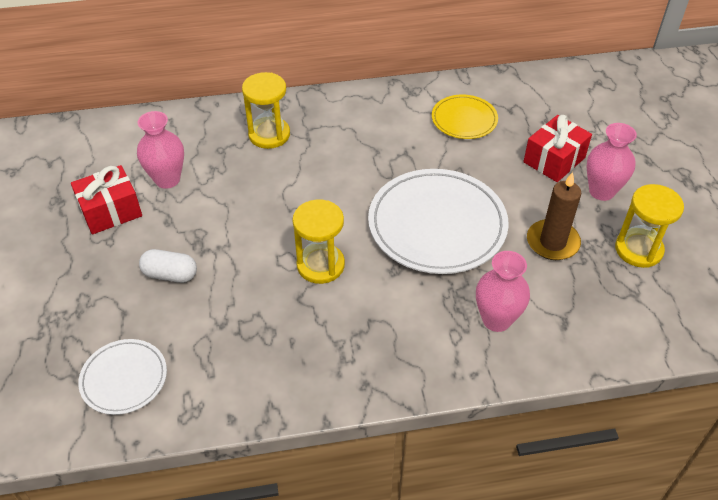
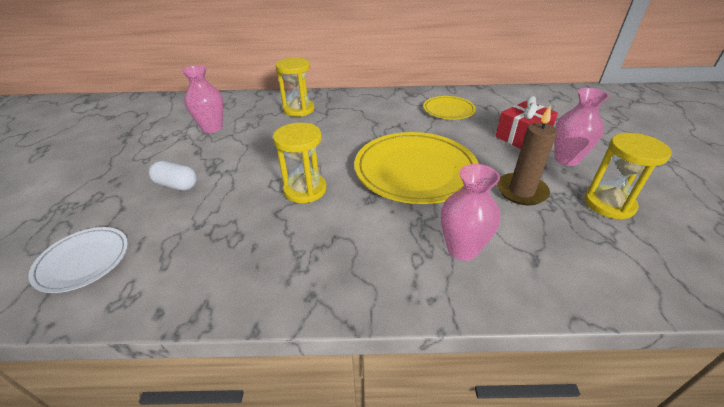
camera: 10 degrees right, 10 degrees down
(110, 211) = (159, 142): red gift -> none
(437, 225) = (415, 171): white plate -> yellow plate

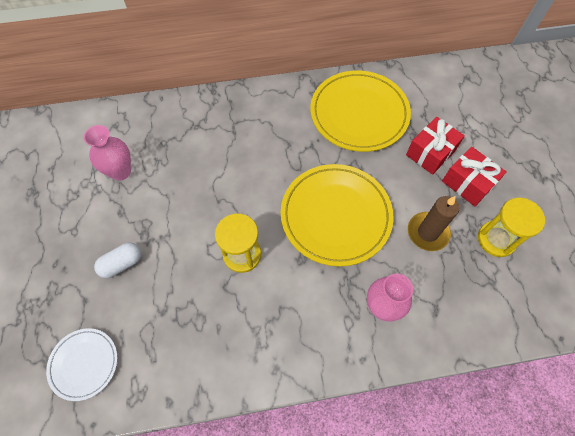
camera: 10 degrees left, 25 degrees up
(177, 185) = (122, 264): white capsule -> white capsule turned 45 degrees counterclockwise
(299, 109) = (203, 128): yellow hourglass -> none
(448, 110) = (359, 113): yellow plate -> yellow plate, size x1.86
(566, 159) = (468, 183): pink vase -> red gift

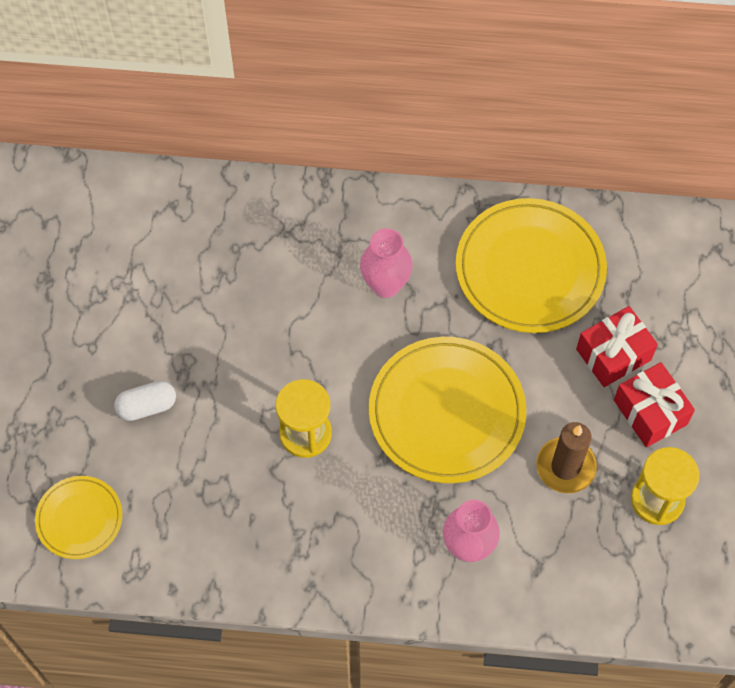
camera: 15 degrees right, 0 degrees up
(84, 364) = (79, 519): white plate -> yellow plate
(121, 171) = (168, 277): pink vase -> pink vase (385, 285)

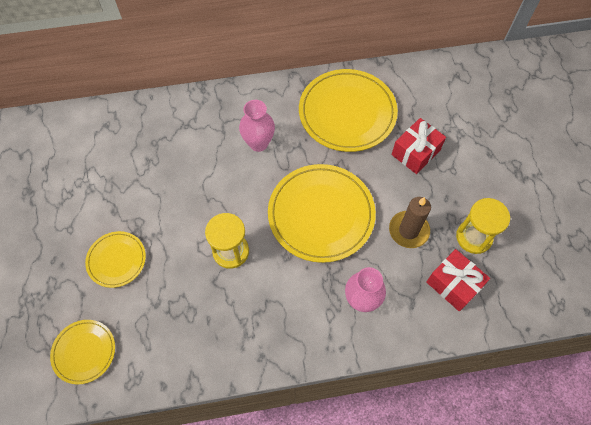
camera: 15 degrees left, 0 degrees up
(147, 406) = (116, 260): white capsule -> yellow plate
(650, 412) = (450, 182): red gift -> red gift (453, 284)

